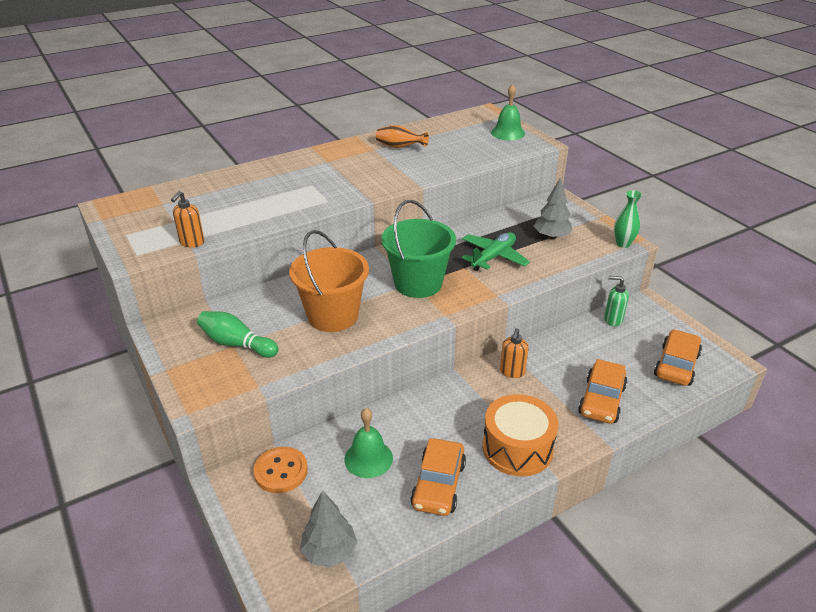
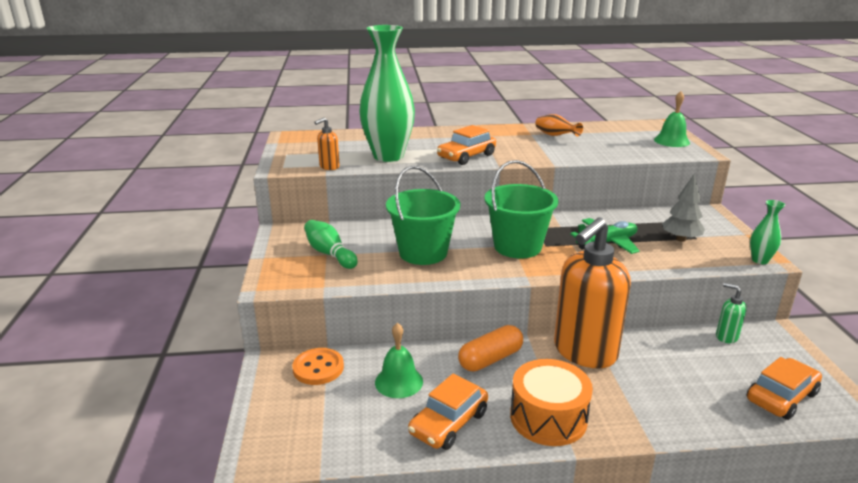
camera: 25 degrees right, 10 degrees down
(247, 212) = (388, 156): none -> green vase
(329, 552) = (314, 443): grey tree -> none
(333, 315) = (423, 253): orange bucket -> green bucket
(437, 405) = (490, 359): none -> orange capsule
(512, 372) = (584, 352): orange soap dispenser -> orange soap dispenser, size x2.45
(601, 400) = (669, 404): orange car -> orange car (466, 156)

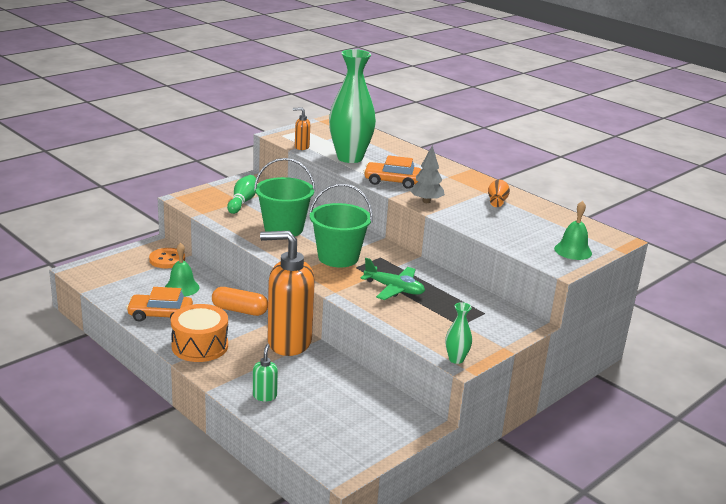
camera: 50 degrees right, 0 degrees up
(680, 239) = (447, 318): grey tree -> grey tree (426, 201)
(726, 337) = (385, 399): green soap dispenser -> green soap dispenser (264, 396)
(781, 397) = (325, 434): orange car -> none

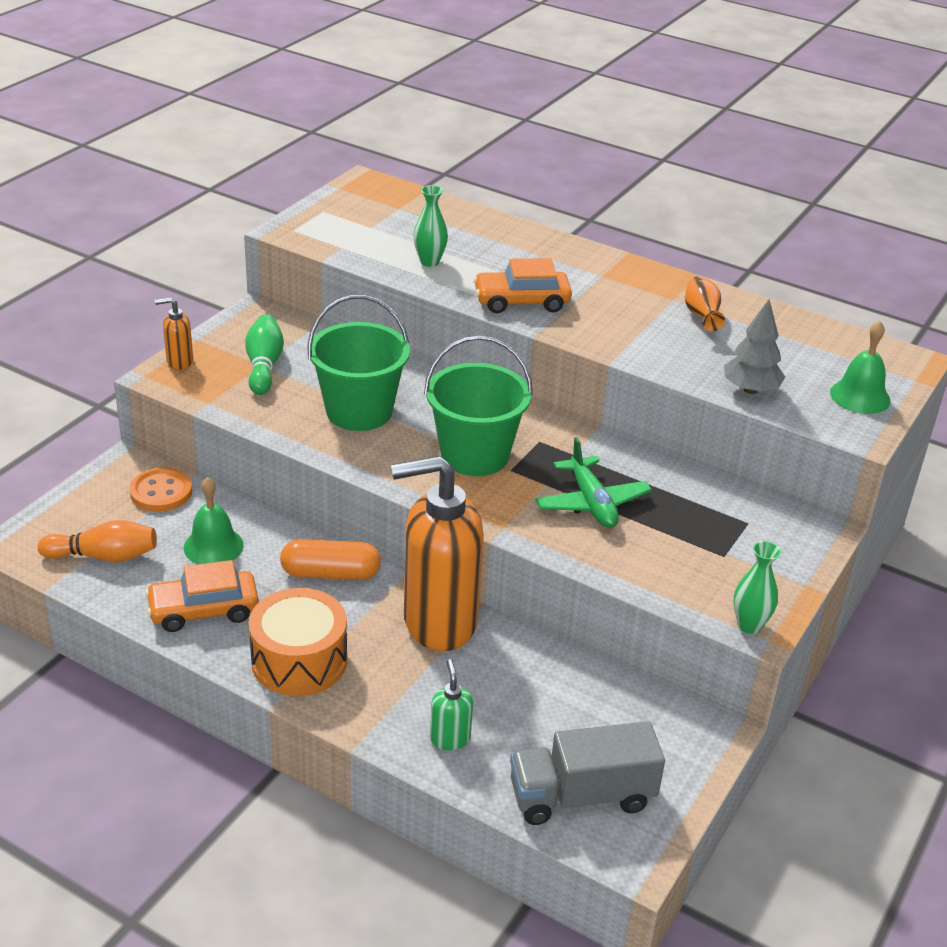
camera: 15 degrees left, 10 degrees up
(120, 282) = (104, 556): none -> orange bowling pin
(301, 147) = (340, 251): orange soap dispenser -> orange soap dispenser (179, 361)
(326, 436) = (581, 796): none -> grey truck
(350, 158) = (429, 262): green vase -> green vase, size x0.43
(394, 289) = (591, 503): green plane -> green plane turned 60 degrees clockwise
(426, 201) = (595, 334): grey tree -> grey tree (750, 390)

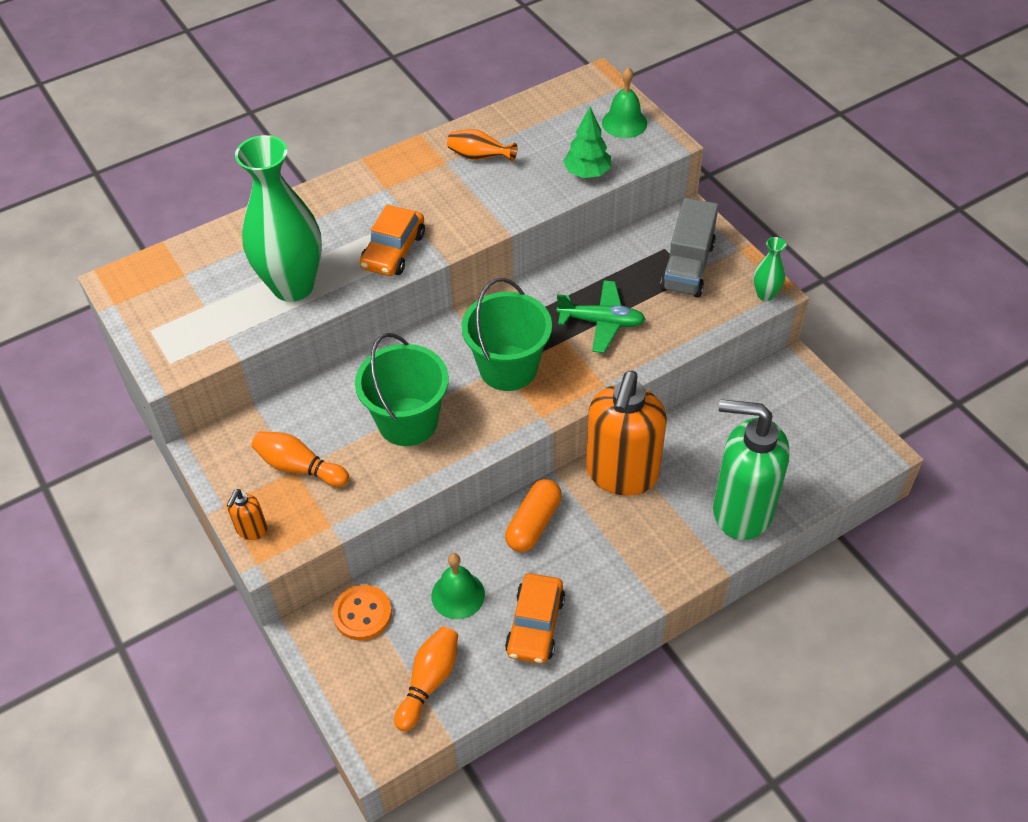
camera: 60 degrees left, 15 degrees up
(264, 366) = (299, 467): green bowling pin -> orange bowling pin
(299, 660) = (623, 577): orange drum -> none
(429, 262) = (293, 286): green vase -> green vase, size x2.30
(450, 738) = (741, 511): green soap dispenser -> green soap dispenser, size x2.45
(581, 796) = (820, 458): grey truck -> grey truck (688, 266)
(750, 390) = (587, 173): grey tree -> green tree

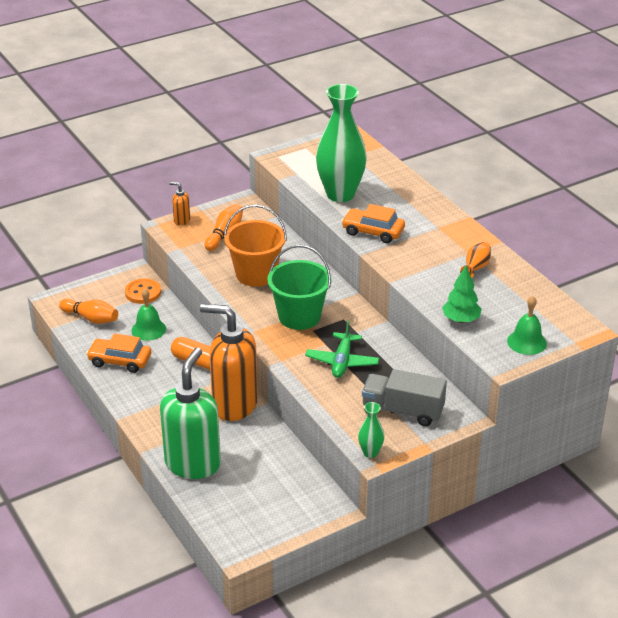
camera: 90 degrees right, 15 degrees down
(407, 422) = (256, 274): green bucket -> orange bucket

